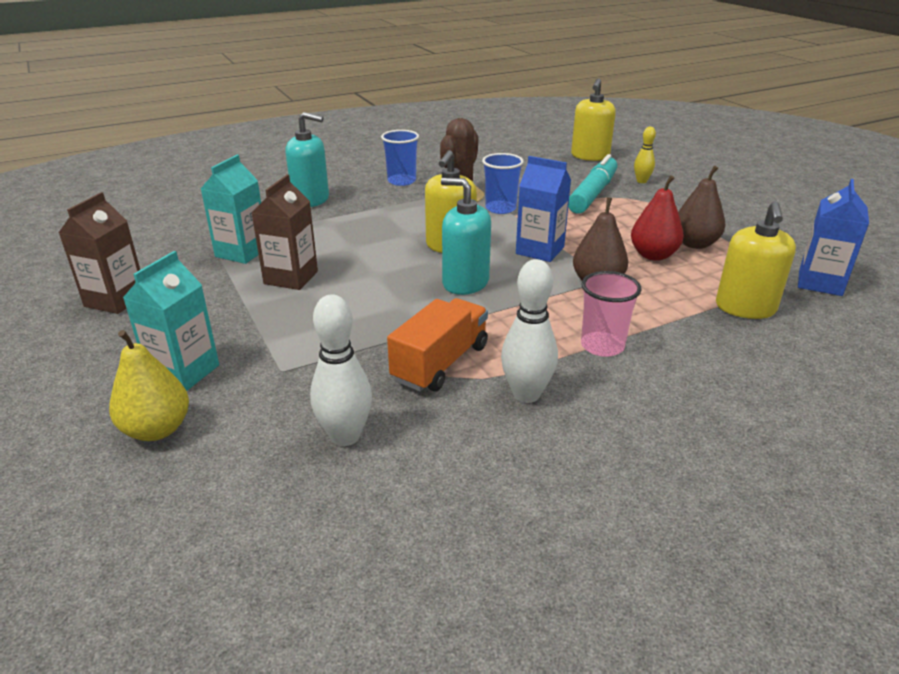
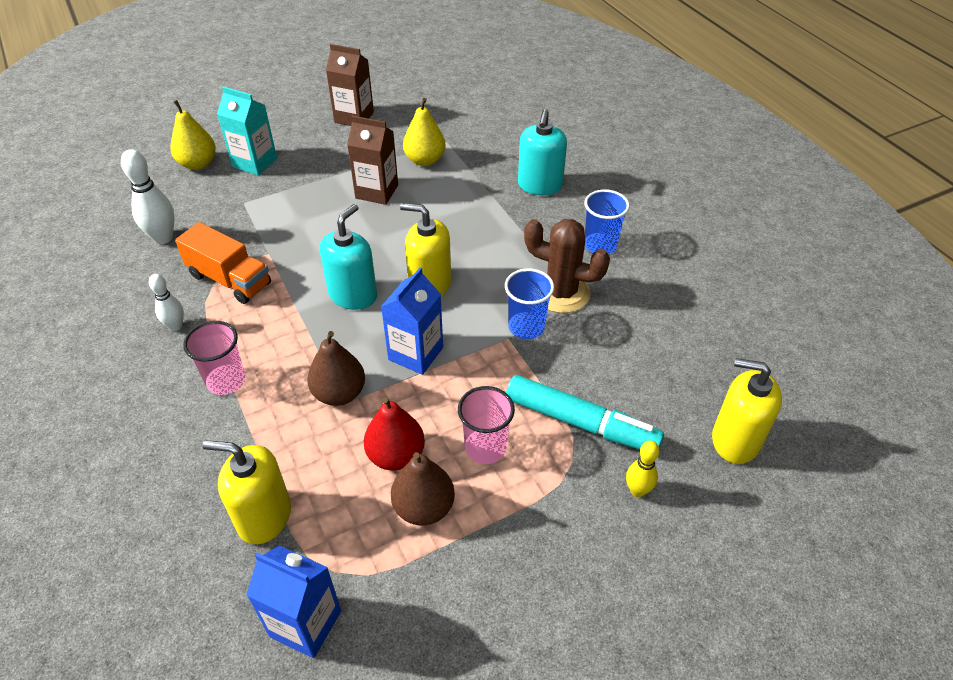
camera: 90 degrees right, 15 degrees up
(242, 252) = (425, 160): turquoise carton -> yellow pear
(526, 394) = (176, 326): white bowling pin -> white bowling pin, size x0.61
(629, 223) = (485, 448): none -> pink cup

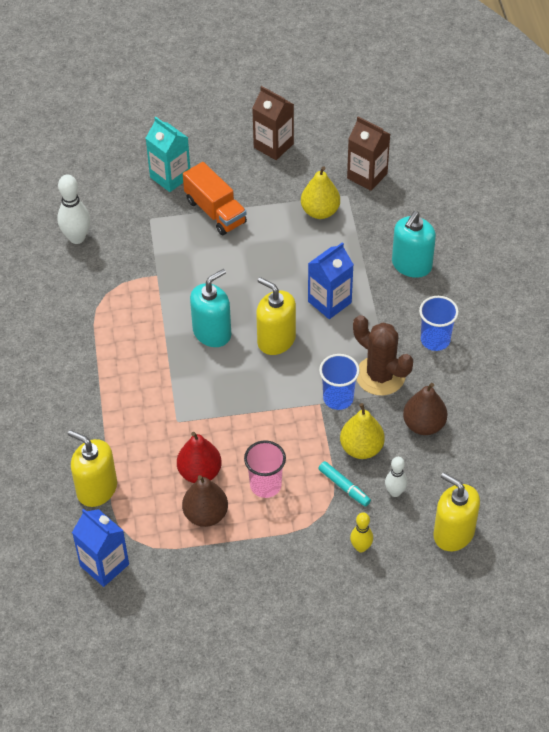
camera: 20 degrees right, 5 degrees up
(176, 326) = (69, 323): white bowling pin -> white bowling pin (395, 492)
(198, 164) = (122, 166): yellow pear -> yellow pear (361, 448)
(226, 381) = (96, 380): pink cup -> none
(230, 280) = (120, 292): orange truck -> orange truck (215, 211)
(339, 393) = (175, 414): brown pear -> brown pear (424, 425)
(377, 191) = (265, 235): brown carton -> brown carton (367, 176)
(415, 353) = (243, 397): blue carton -> blue carton (329, 302)
(580, 422) = (344, 487): turquoise marker -> turquoise marker, size x0.51

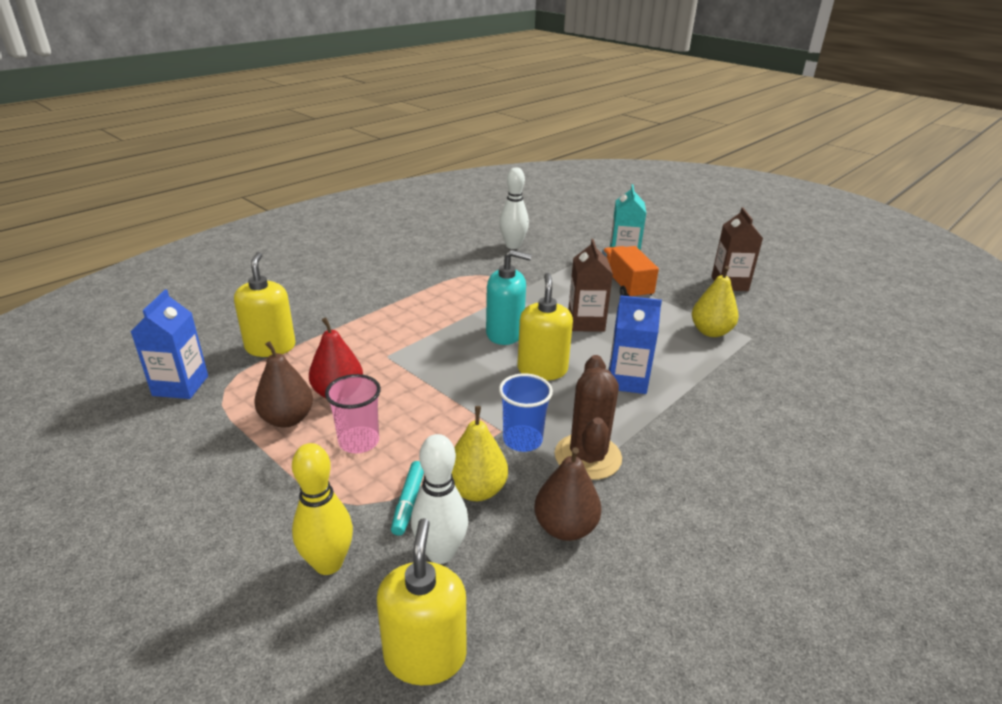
camera: 50 degrees right, 20 degrees down
(215, 211) = (625, 286): orange truck -> orange truck turned 150 degrees clockwise
(361, 547) = (328, 563): yellow bowling pin -> yellow bowling pin, size x1.63
(367, 176) = (789, 339): brown carton -> brown carton (586, 322)
(395, 492) = (440, 553): white bowling pin -> white bowling pin, size x1.63
(411, 265) = (747, 411): turquoise soap dispenser -> none
(435, 340) = (688, 476): blue cup -> none

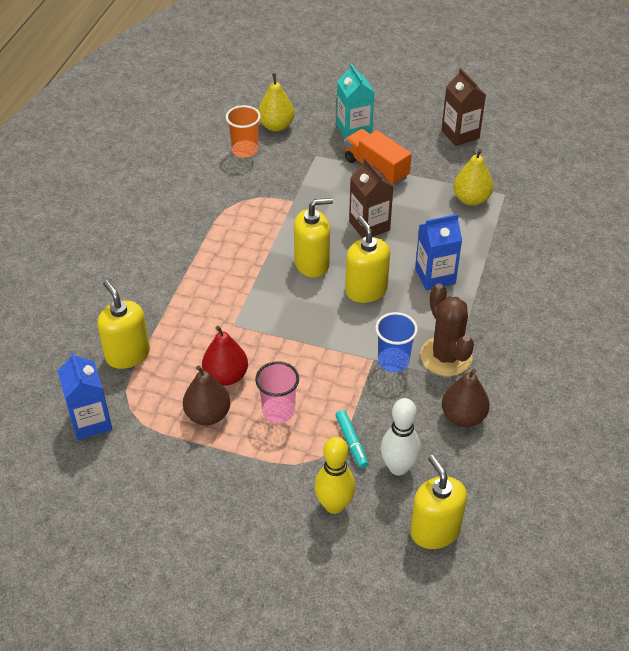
camera: 25 degrees left, 15 degrees up
(476, 490) = (389, 414): yellow pear -> yellow pear (276, 126)
(505, 333) = (312, 263): turquoise soap dispenser -> yellow soap dispenser
(513, 246) = (245, 150): white bowling pin -> orange cup

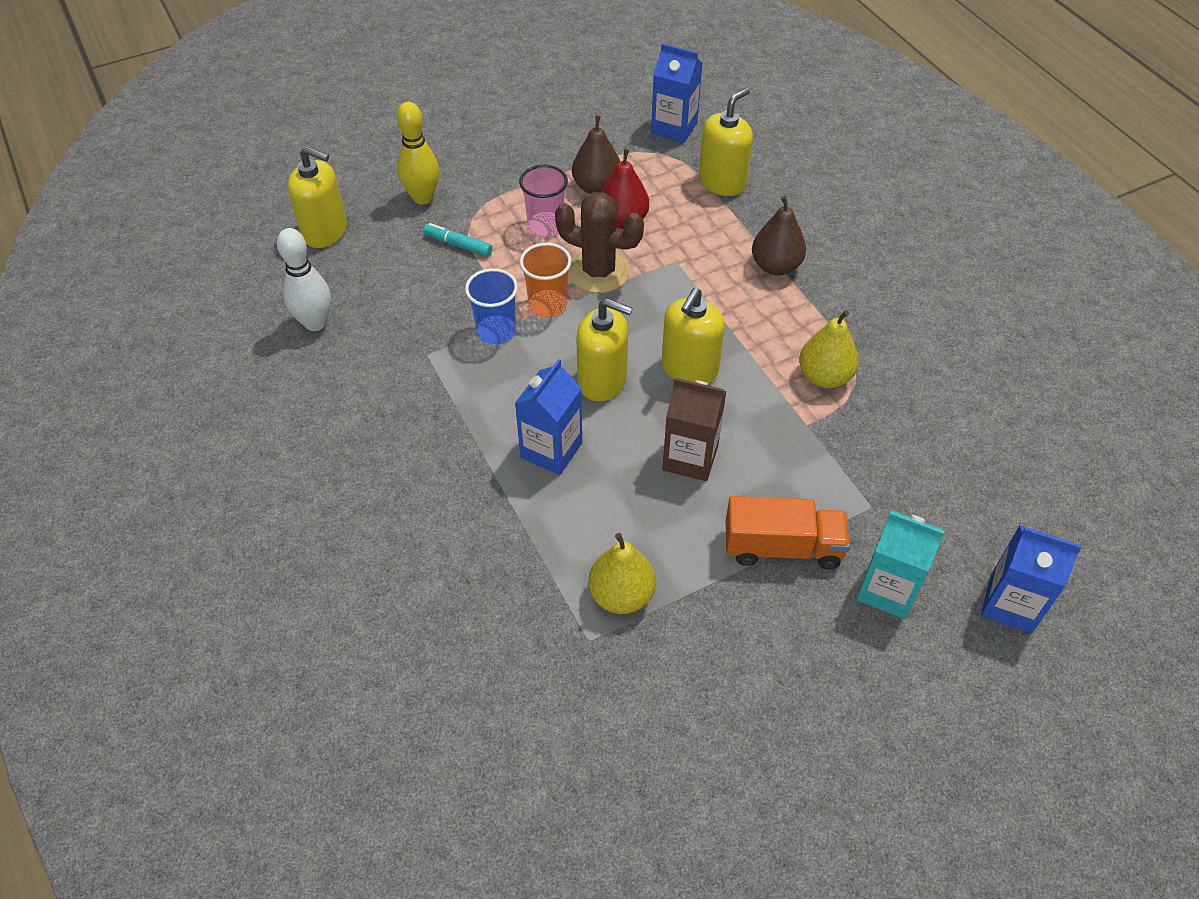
camera: 135 degrees right, 5 degrees up
(127, 354) = (722, 182): yellow soap dispenser -> yellow soap dispenser turned 60 degrees counterclockwise
(245, 150) = (951, 447): orange cup -> orange cup (547, 305)
(276, 126) = (976, 513): yellow pear -> yellow pear (824, 377)
(313, 97) = (1010, 604): none -> blue carton
(398, 467) = (399, 253): white bowling pin -> white bowling pin (315, 323)
(446, 356) = (451, 371): brown cactus -> brown cactus (598, 271)
(460, 134) = (755, 708): brown carton -> none
(463, 416) = (381, 328): brown pear -> brown pear (775, 266)

